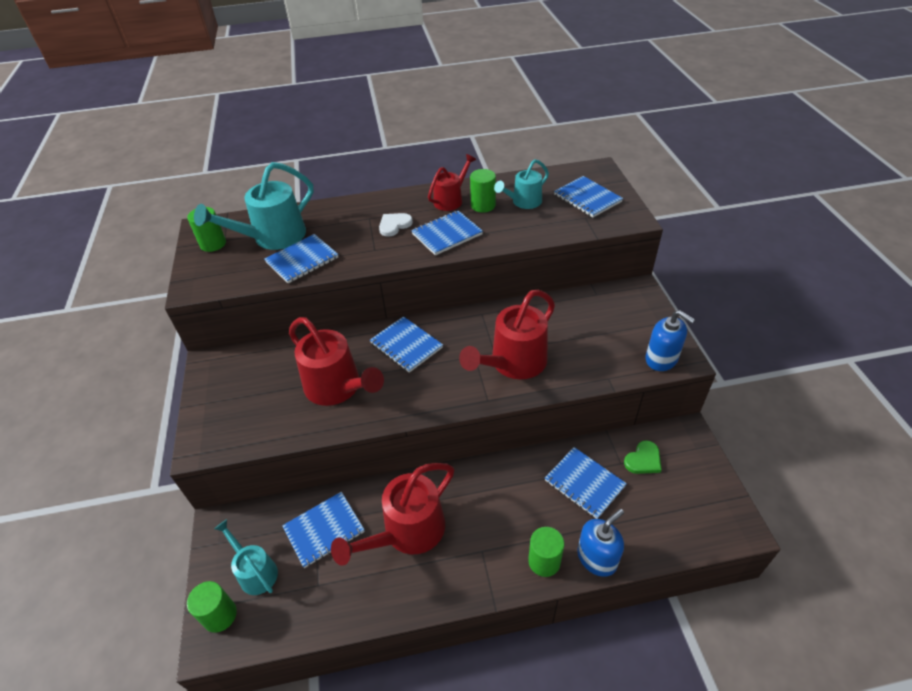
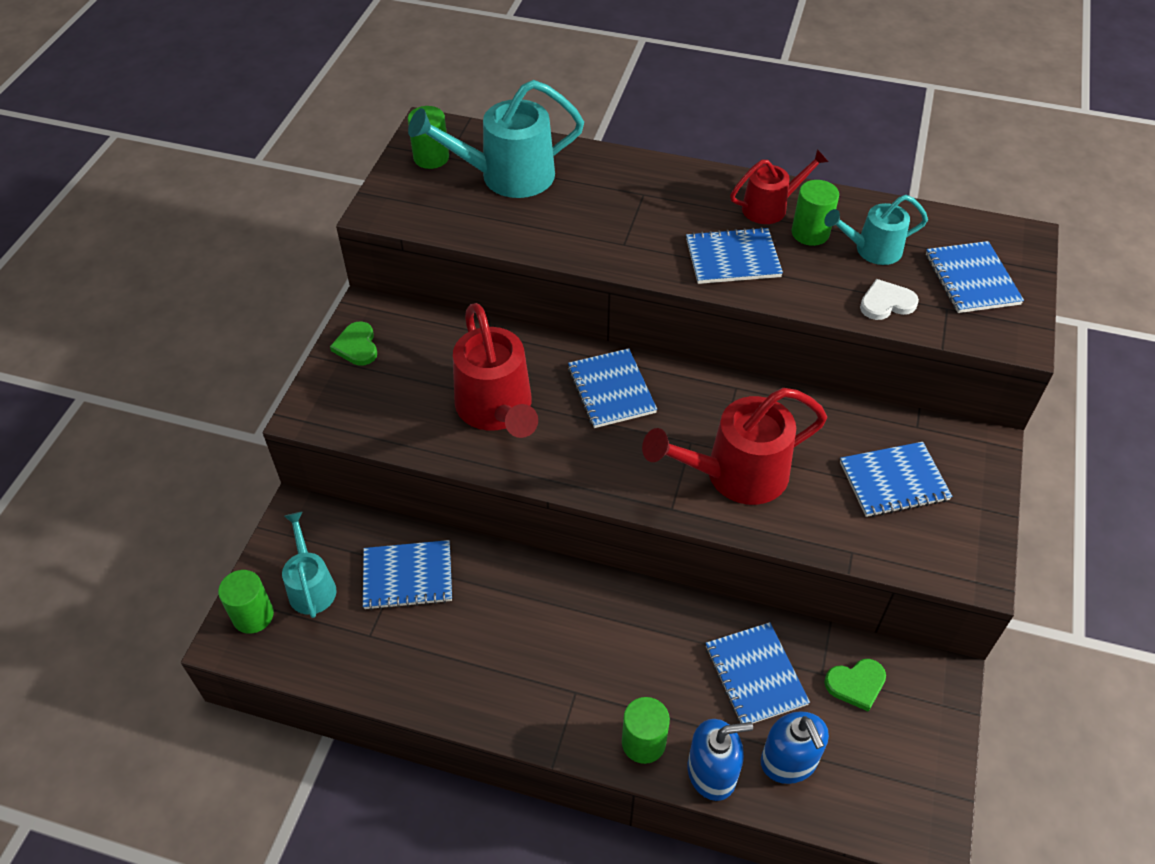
camera: 25 degrees right, 5 degrees up
(214, 387) = (357, 346): none -> green heart
(302, 260) = (525, 223): blue notebook -> blue notebook (893, 481)
(394, 225) = (670, 217): white heart -> white heart (886, 303)
(407, 533) = (499, 627): red watering can -> none
(661, 359) = (947, 559): blue soap dispenser -> blue soap dispenser (789, 761)

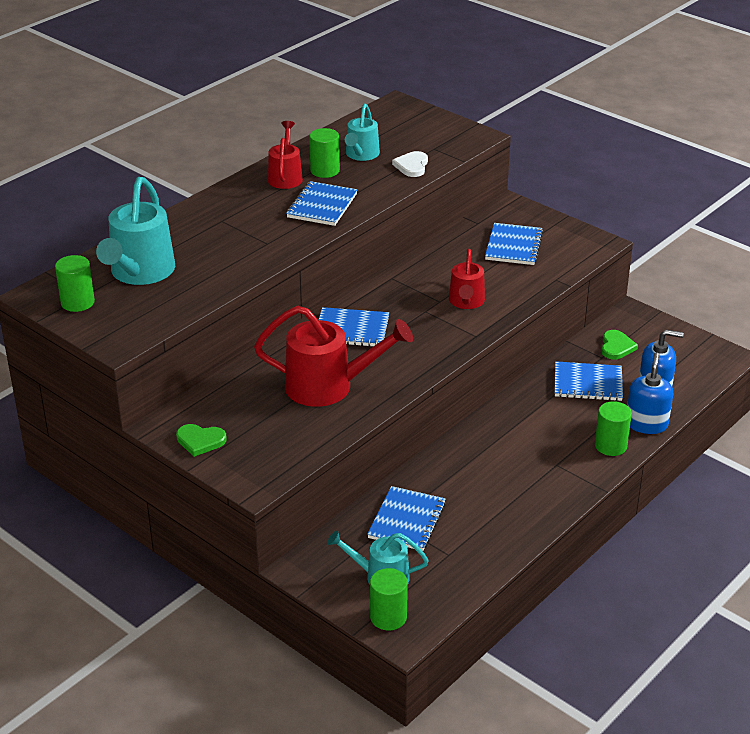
camera: 65 degrees left, 15 degrees down
(734, 475) = (466, 302): red watering can -> red watering can, size x0.60
(972, 279) = (417, 132): blue notebook -> none

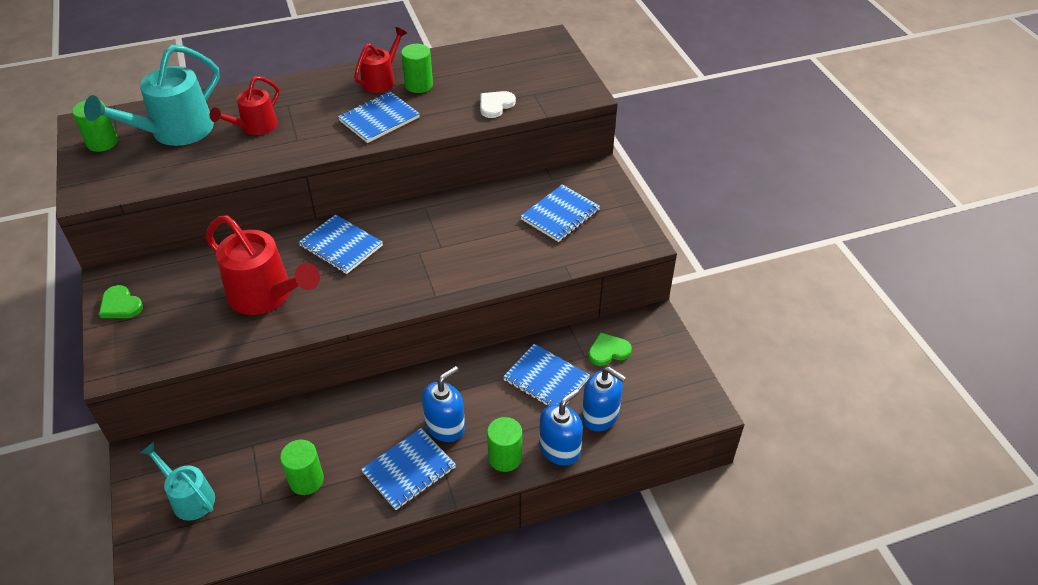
camera: 30 degrees right, 10 degrees up
(361, 155) = (464, 80): turquoise watering can -> none
(388, 617) = (155, 543): green cylinder -> green cylinder (306, 480)
(407, 520) = (263, 450): blue notebook -> blue notebook (409, 470)
(466, 302) = (461, 257): red watering can -> red watering can (254, 127)
(541, 445) = (445, 426): none -> blue soap dispenser
(616, 347) = (608, 351): green heart -> green heart turned 150 degrees counterclockwise

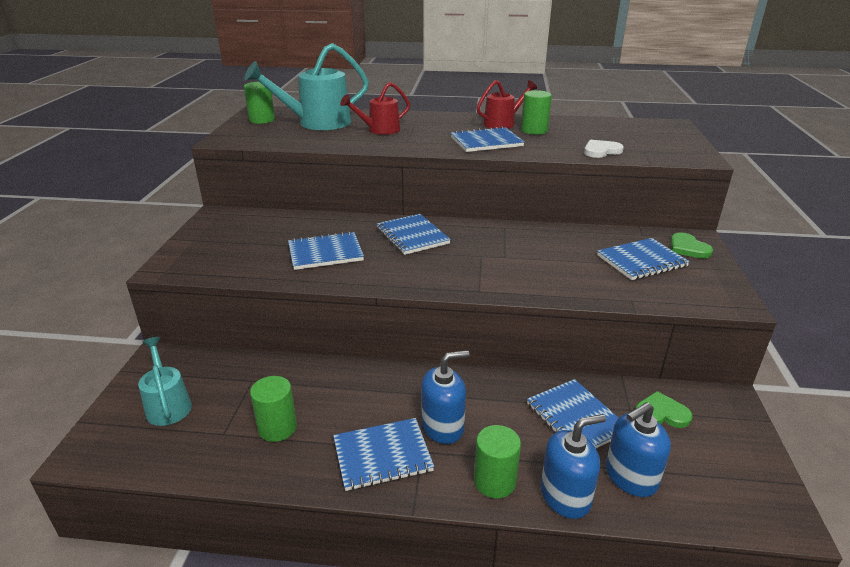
camera: 25 degrees right, 15 degrees down
(120, 305) = (209, 231): green heart -> green heart (688, 248)
(267, 296) = (325, 253): red watering can -> blue notebook
(600, 415) = (630, 477): blue soap dispenser -> blue soap dispenser turned 90 degrees clockwise

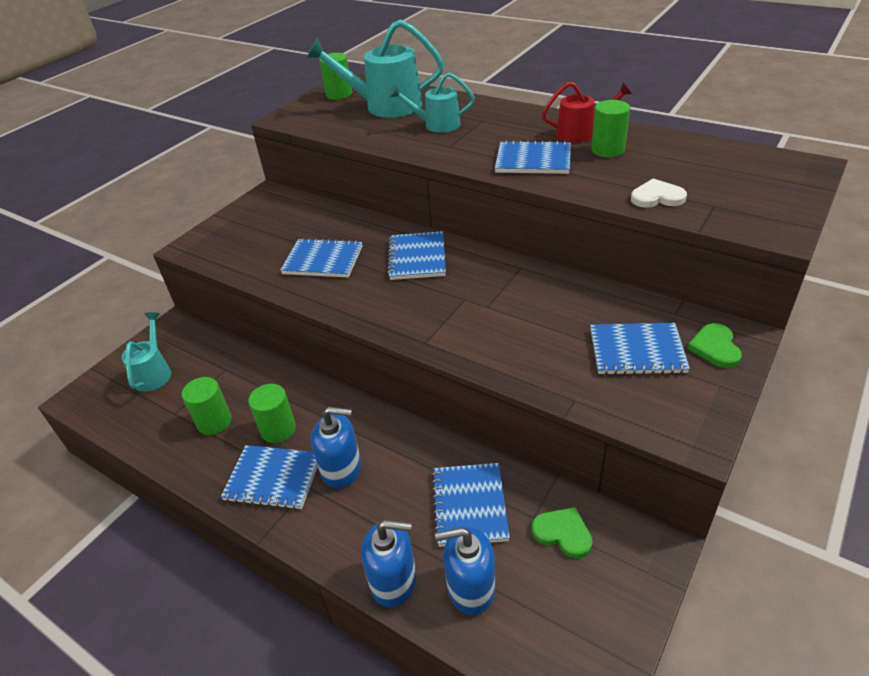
camera: 30 degrees right, 10 degrees up
(379, 130) = (436, 125): red watering can -> turquoise watering can
(494, 481) = (344, 540): green cylinder -> green cylinder (278, 429)

